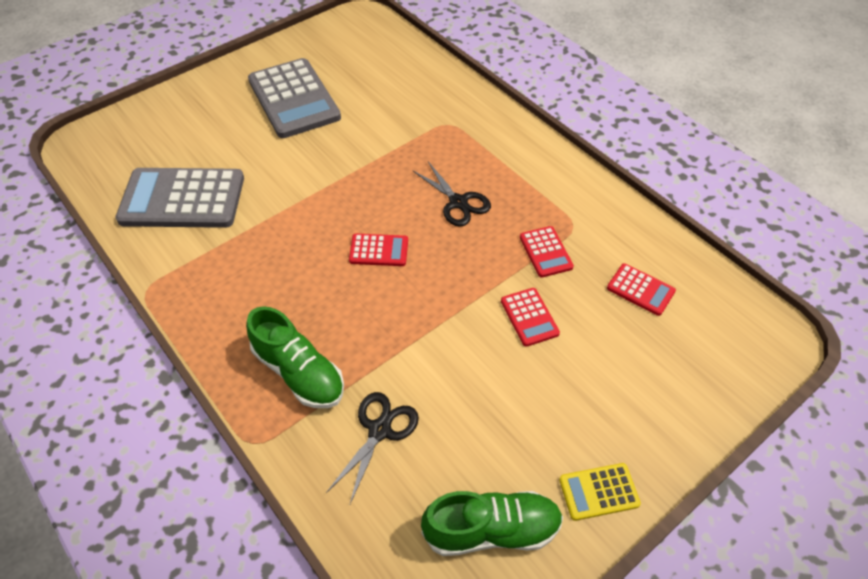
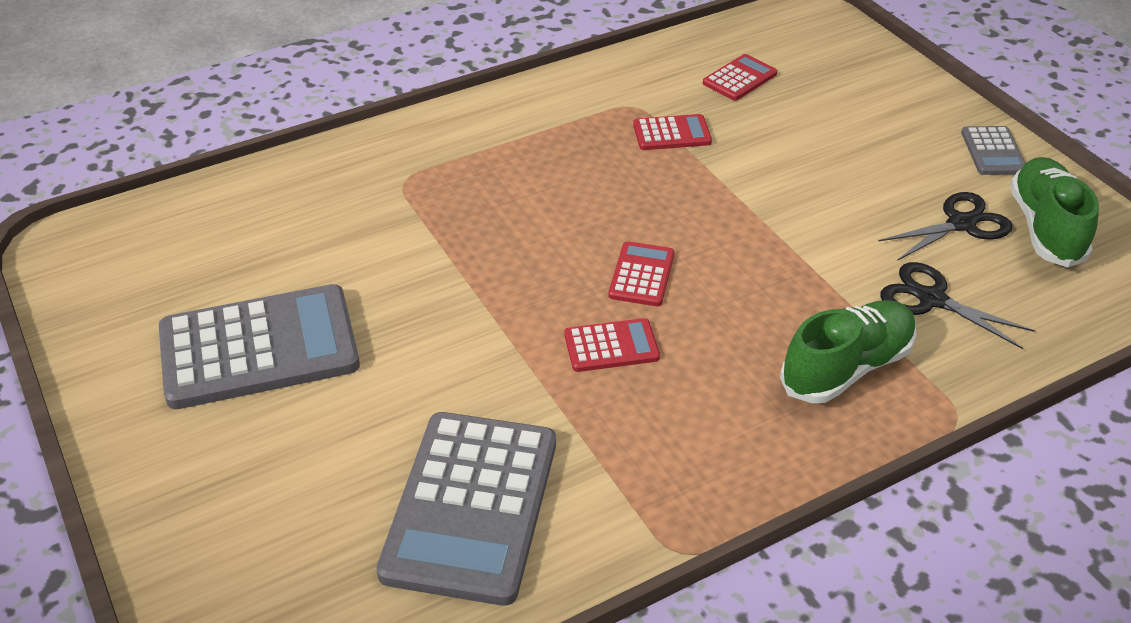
camera: 80 degrees left, 10 degrees down
(458, 202) = (568, 192): black scissors -> black scissors (961, 223)
(529, 317) = (771, 161): red calculator -> red calculator (611, 346)
(599, 492) = (993, 152): yellow calculator -> grey calculator

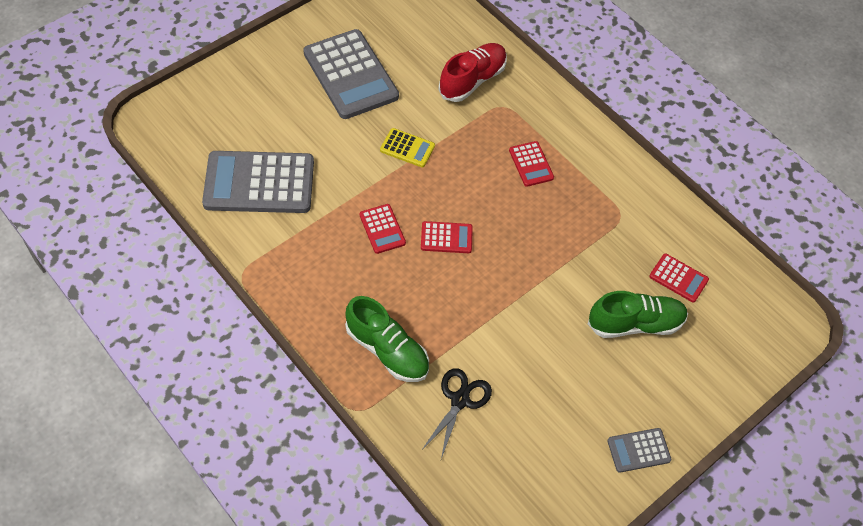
camera: 75 degrees right, 15 degrees up
(337, 205) = (472, 80): none -> red shoe
(451, 296) = (407, 148): none -> yellow calculator
(672, 133) = (596, 241): red calculator -> red calculator (531, 164)
(961, 223) = (544, 423): black scissors -> none
(1045, 228) = (554, 479): green shoe -> green shoe (635, 323)

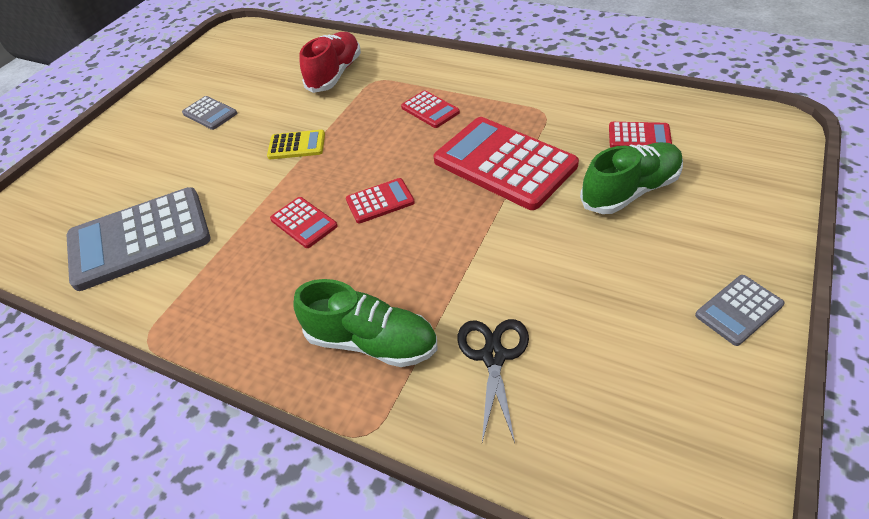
camera: 15 degrees left, 10 degrees down
(351, 75) = (210, 113): grey calculator -> grey calculator, size x0.47
(558, 250) = (504, 163): none -> red calculator

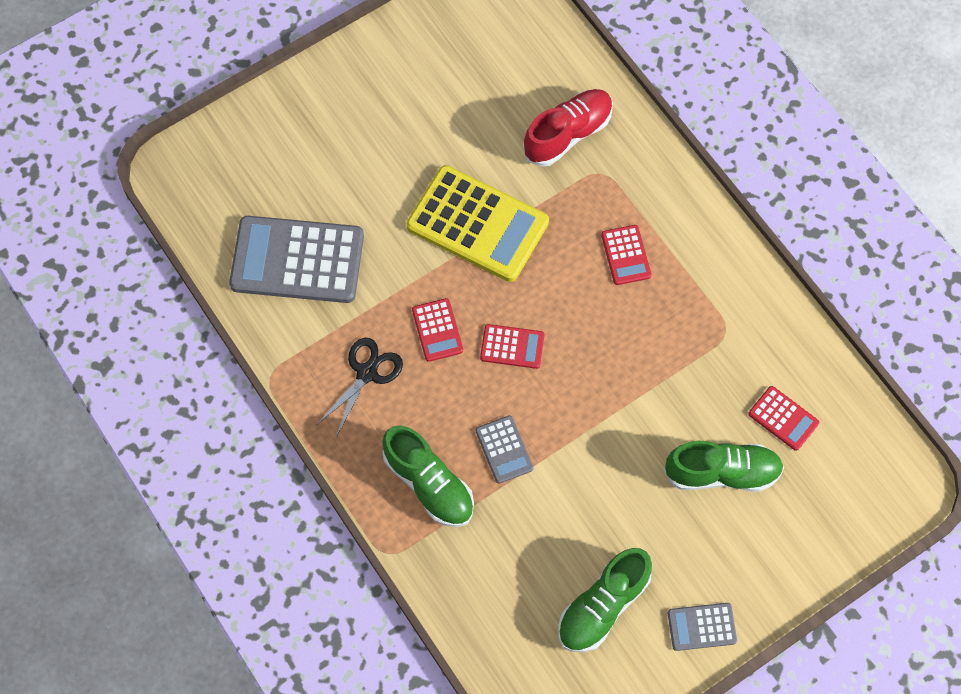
camera: 25 degrees right, 20 degrees up
(210, 113) = (418, 118): grey calculator -> grey calculator (504, 449)
(297, 145) = (477, 224): yellow calculator -> yellow calculator, size x2.12
(493, 356) = (505, 550): black scissors -> black scissors (367, 373)
(504, 163) = (643, 372): red calculator -> none
(632, 348) = (603, 606): none -> green shoe

